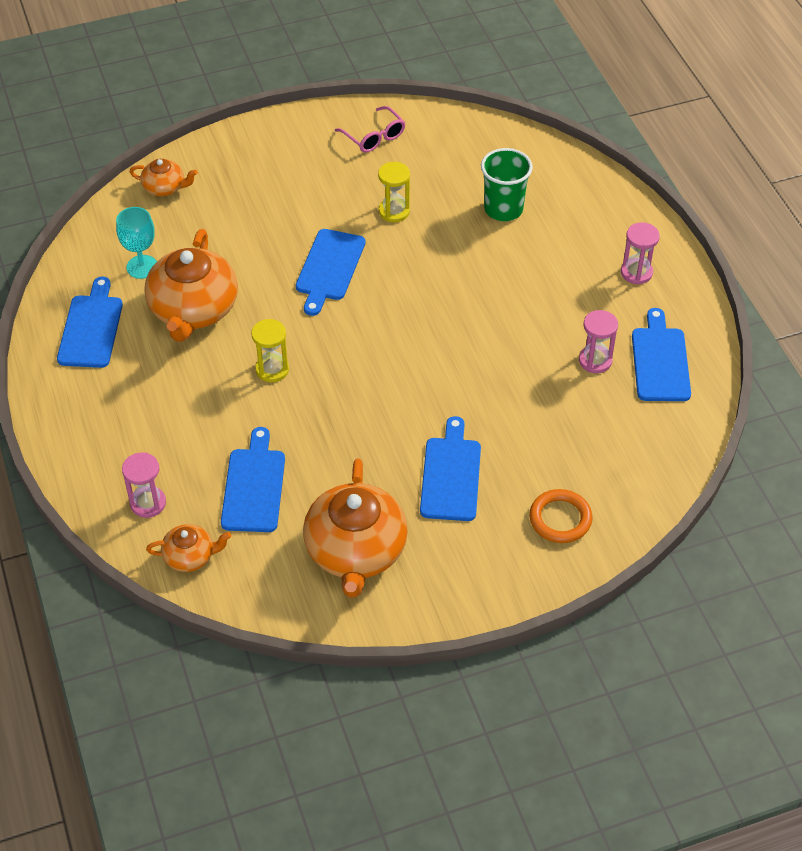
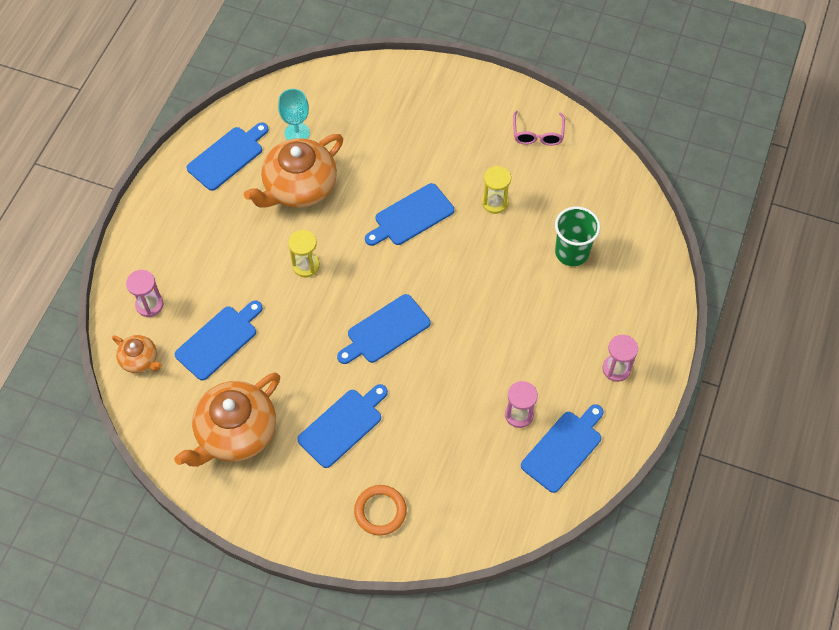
camera: 40 degrees right, 10 degrees up
(165, 187) = (364, 82): orange teapot -> none
(406, 373) = (385, 331): none -> blue cutting board

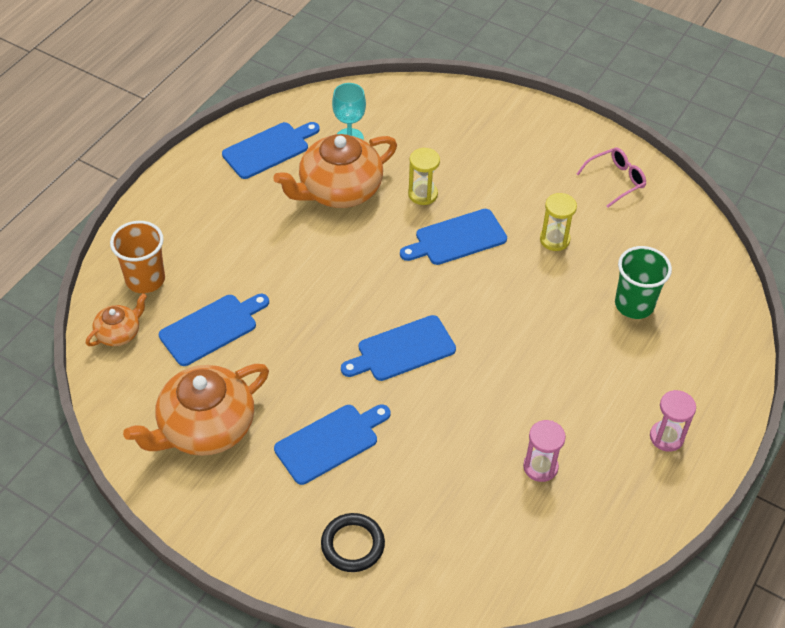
camera: 10 degrees right, 10 degrees down
(140, 360) = (119, 333): orange teapot -> orange teapot turned 90 degrees counterclockwise
(149, 305) = (145, 279): pink hourglass -> orange cup
(306, 266) = (328, 269): yellow hourglass -> yellow hourglass (423, 194)
(380, 511) = (353, 545): orange ring -> black ring
(537, 134) = (616, 180): pink glasses -> pink glasses turned 135 degrees counterclockwise
(563, 448) = (587, 514): blue cutting board -> none

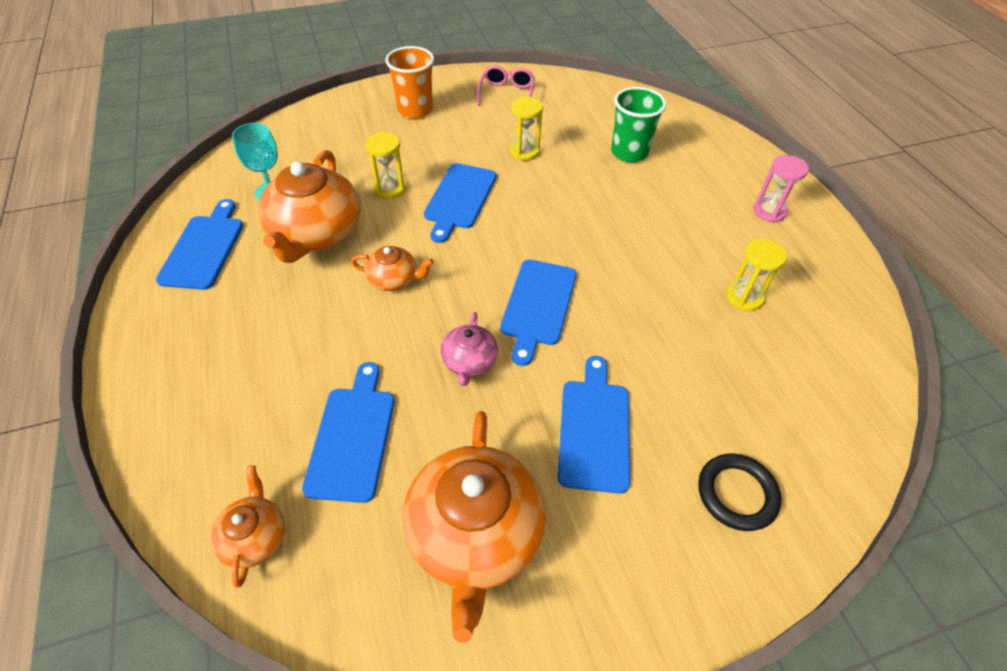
camera: 50 degrees left, 0 degrees up
(145, 279) = (217, 457): orange cup -> orange cup (415, 110)
(318, 345) = (469, 362): none -> pink teapot
(344, 259) = (394, 279): none -> orange teapot
(540, 467) = (744, 297): pink hourglass -> yellow hourglass

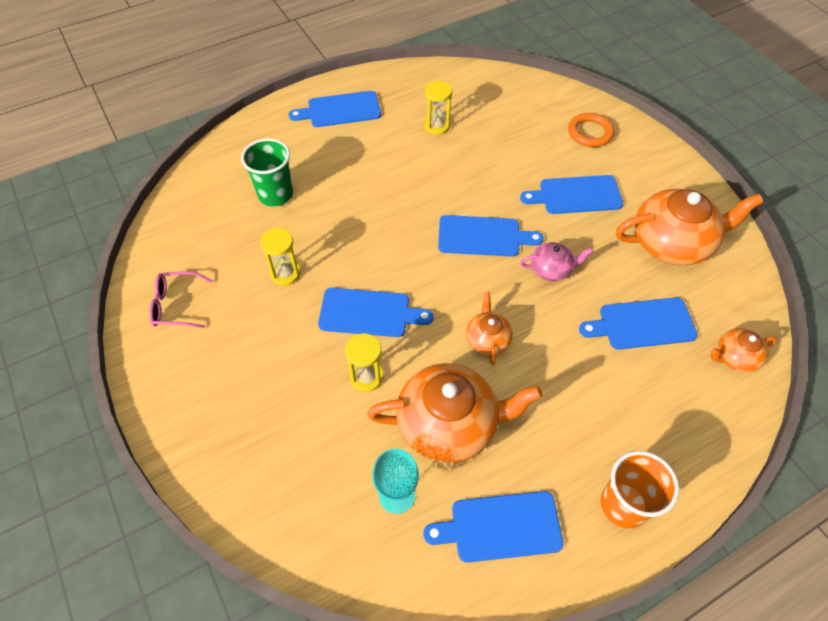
camera: 100 degrees left, 5 degrees up
(415, 110) = (217, 390): orange cup -> orange cup (623, 505)
(737, 494) = (590, 133): black ring -> orange ring
(769, 211) = (340, 110): pink hourglass -> blue cutting board

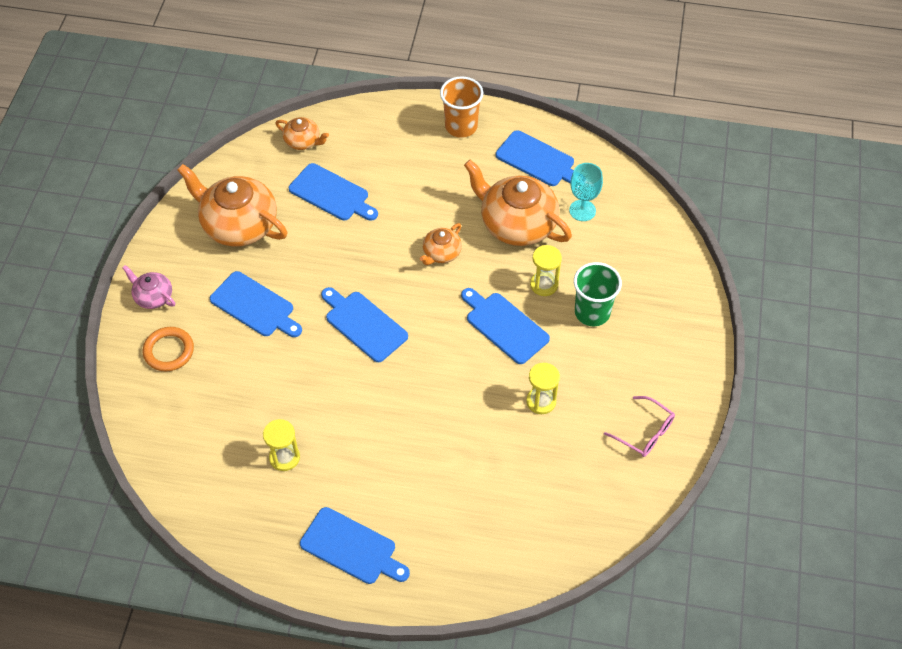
camera: 140 degrees left, 0 degrees up
(275, 194) = (493, 486): green cup -> green cup (592, 312)
(551, 269) = (344, 266): pink teapot -> pink teapot (153, 296)

